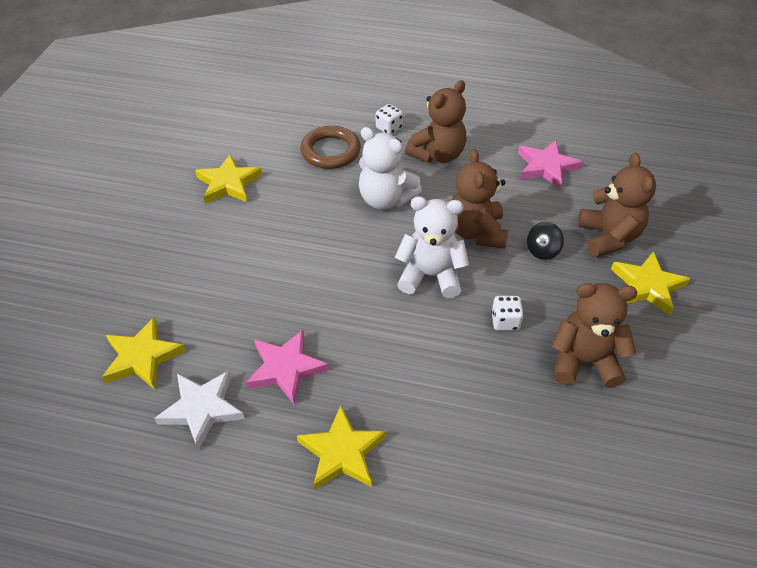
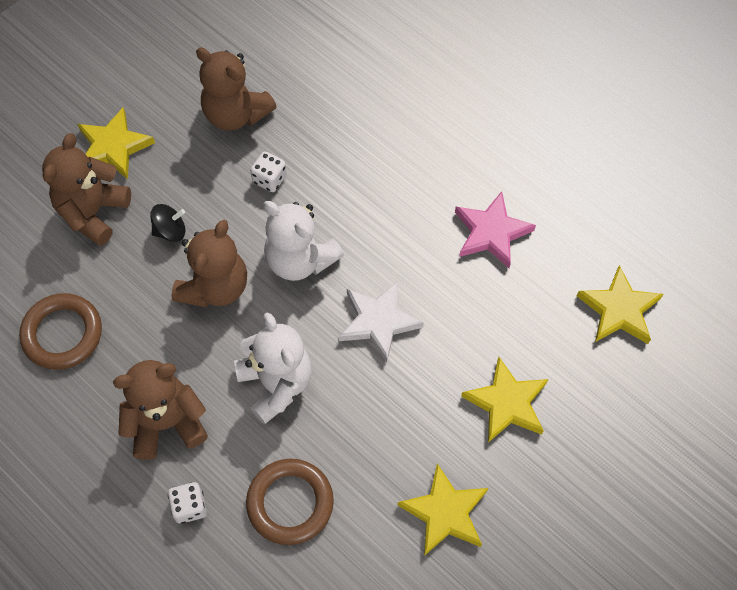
camera: 150 degrees left, 15 degrees up
(202, 409) = (580, 231): white star -> white star (378, 321)
(342, 452) = (481, 141): yellow star -> yellow star (506, 403)
(546, 167) = (62, 334): pink star -> brown ring

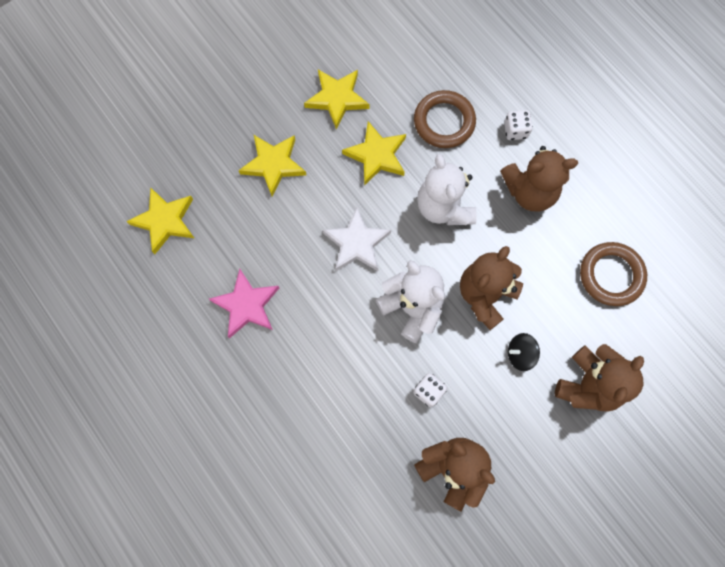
camera: 170 degrees left, 10 degrees up
(113, 147) = (570, 452): yellow star -> yellow star (376, 155)

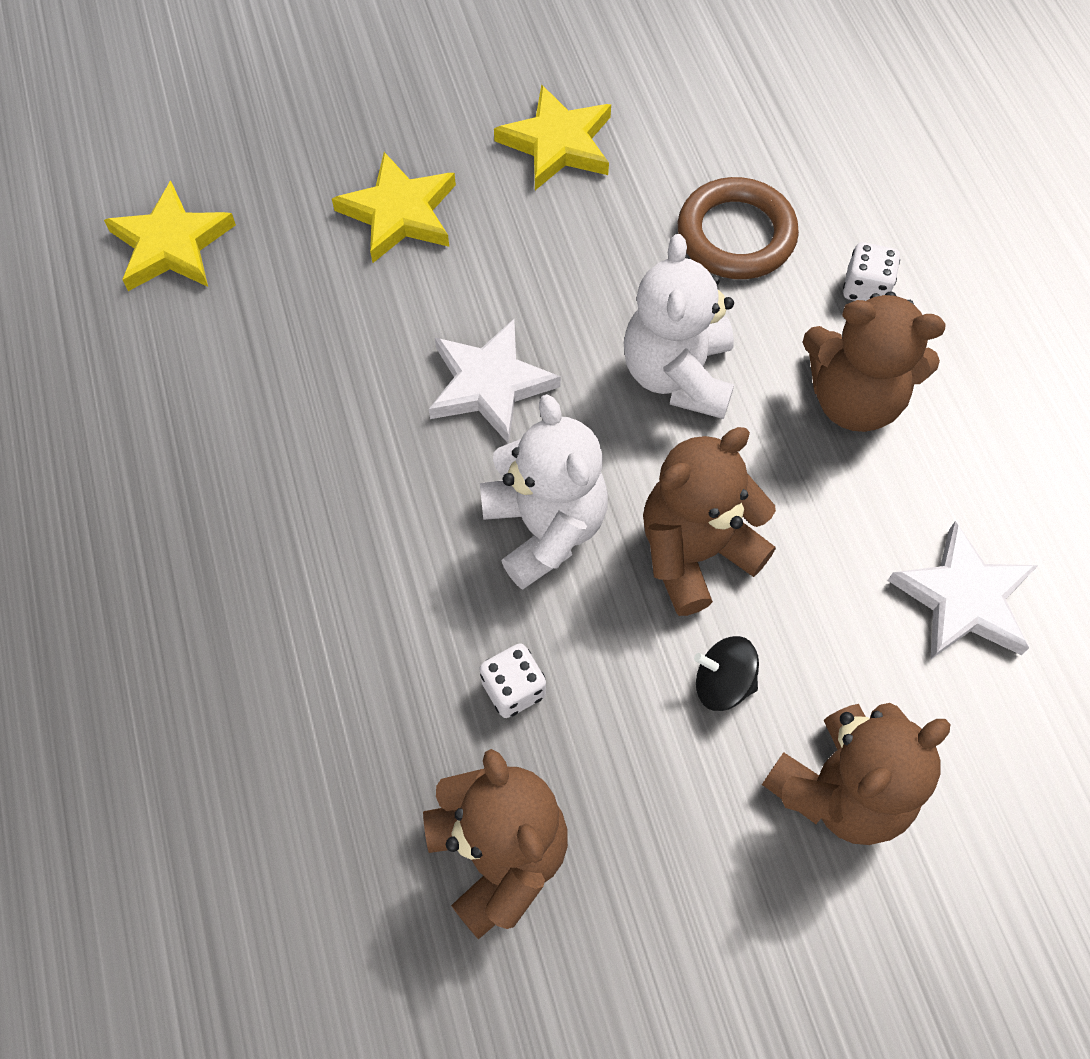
camera: 20 degrees right, 10 degrees down
(246, 305) = (245, 424): pink star -> none
(376, 155) = (589, 252): yellow star -> none
(611, 275) = (963, 598): brown ring -> white star

